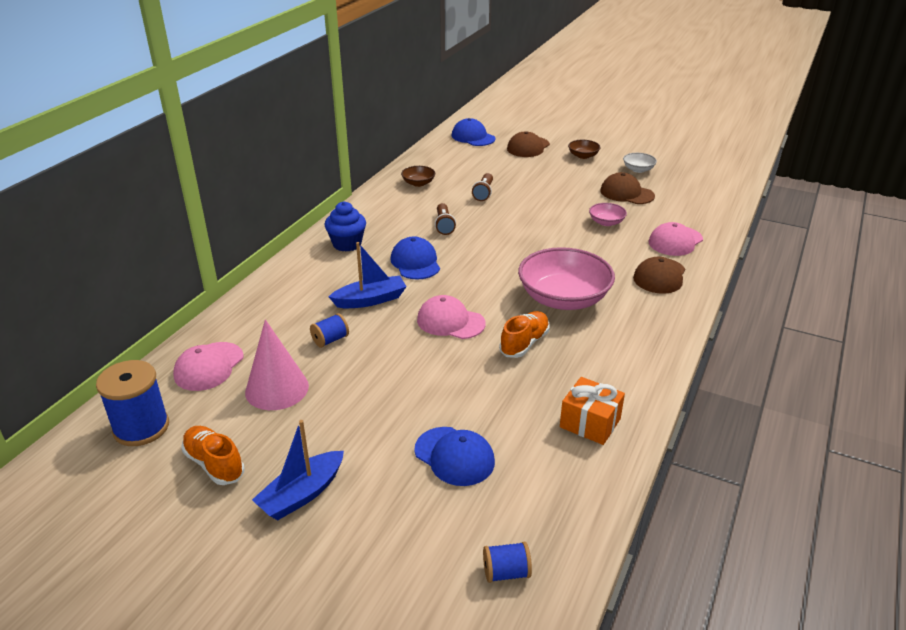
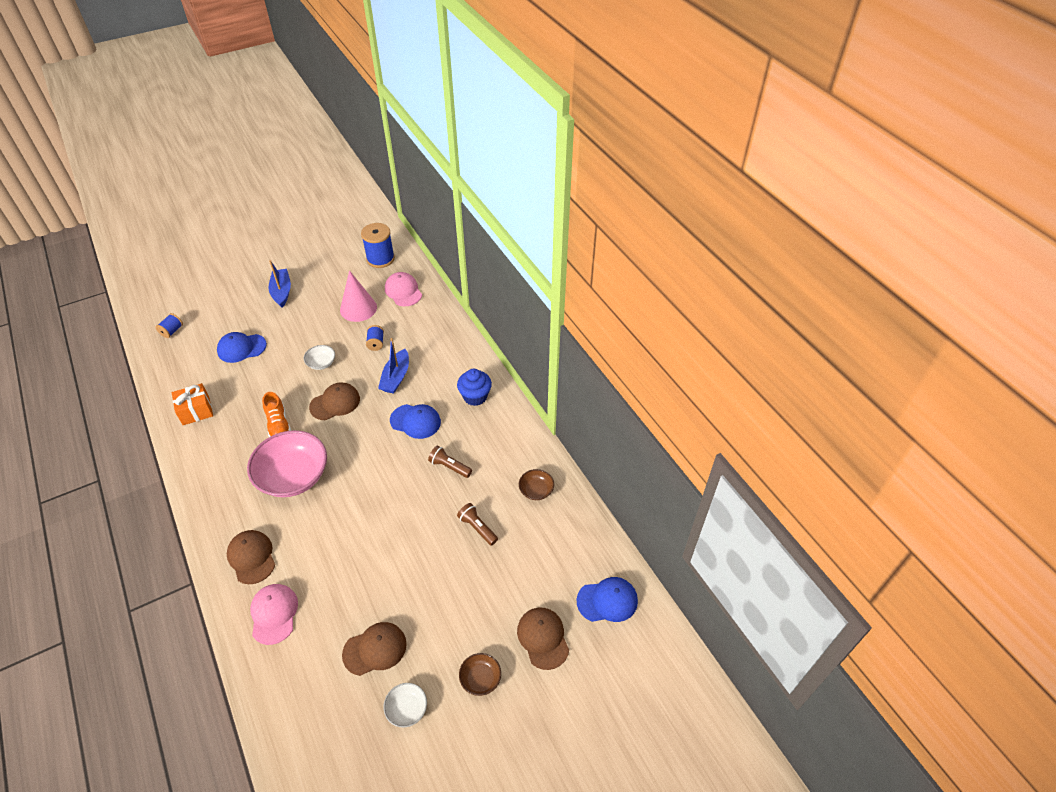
camera: 125 degrees right, 15 degrees up
(214, 464) = (330, 273): orange shoe -> none
(405, 365) = (321, 363): none -> white bowl
(450, 322) = (335, 403): pink cap -> brown cap
(606, 222) = (348, 585): pink bowl -> none

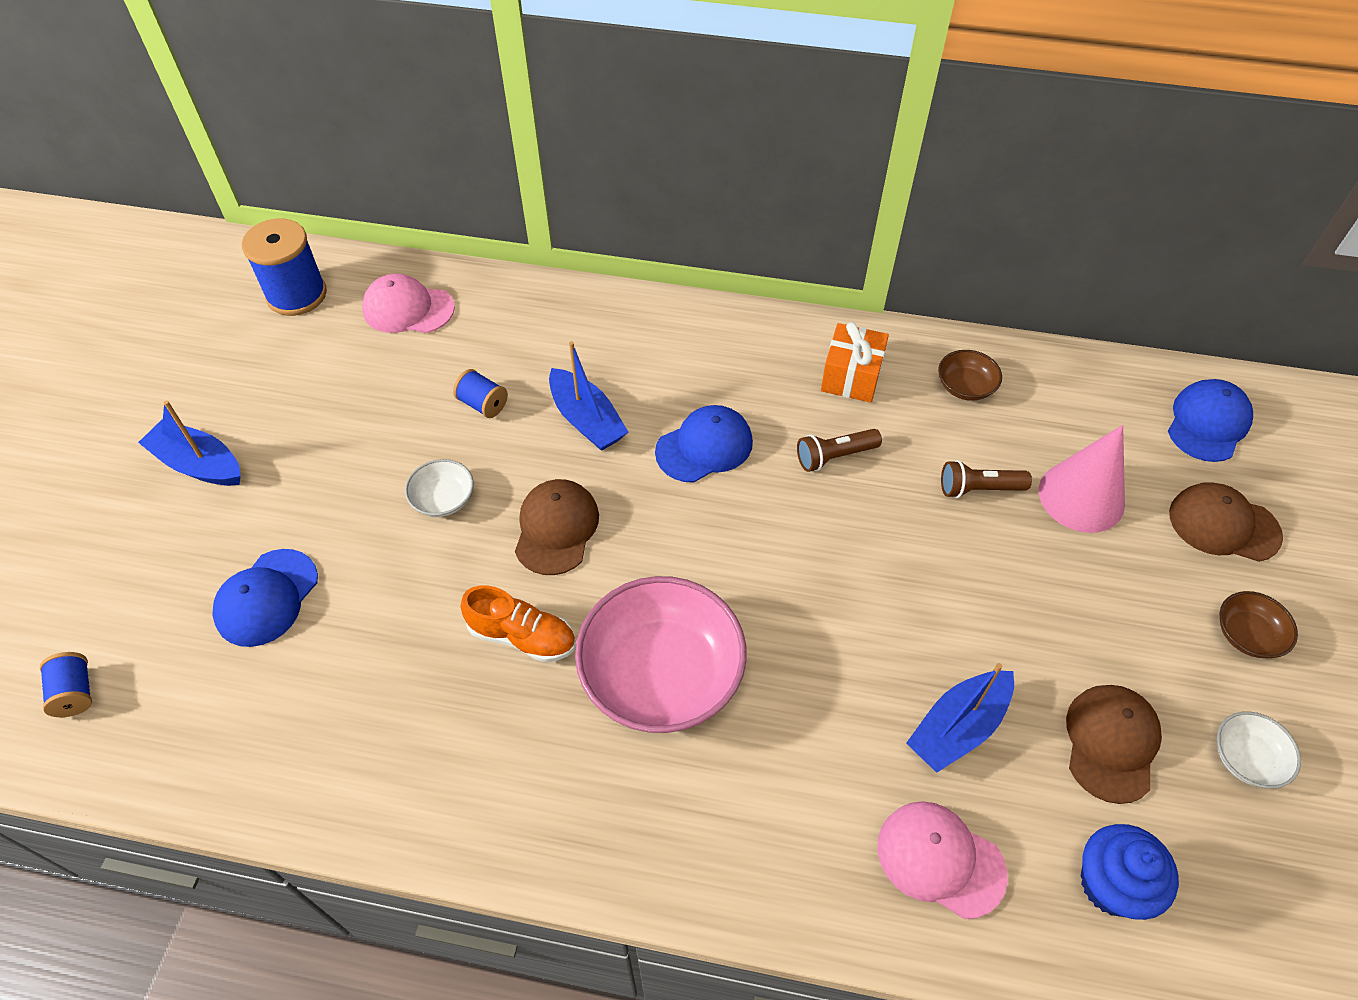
camera: 50 degrees left, 5 degrees up
(196, 411) = (345, 755): orange gift -> orange gift (851, 376)
(251, 557) = (789, 834): brown cap -> none
(341, 587) = (958, 727): none -> blue boat
(358, 308) = (375, 383): pink cone -> pink cone (1081, 497)
(475, 396) = (727, 351): blue cupcake -> blue cupcake (1111, 884)

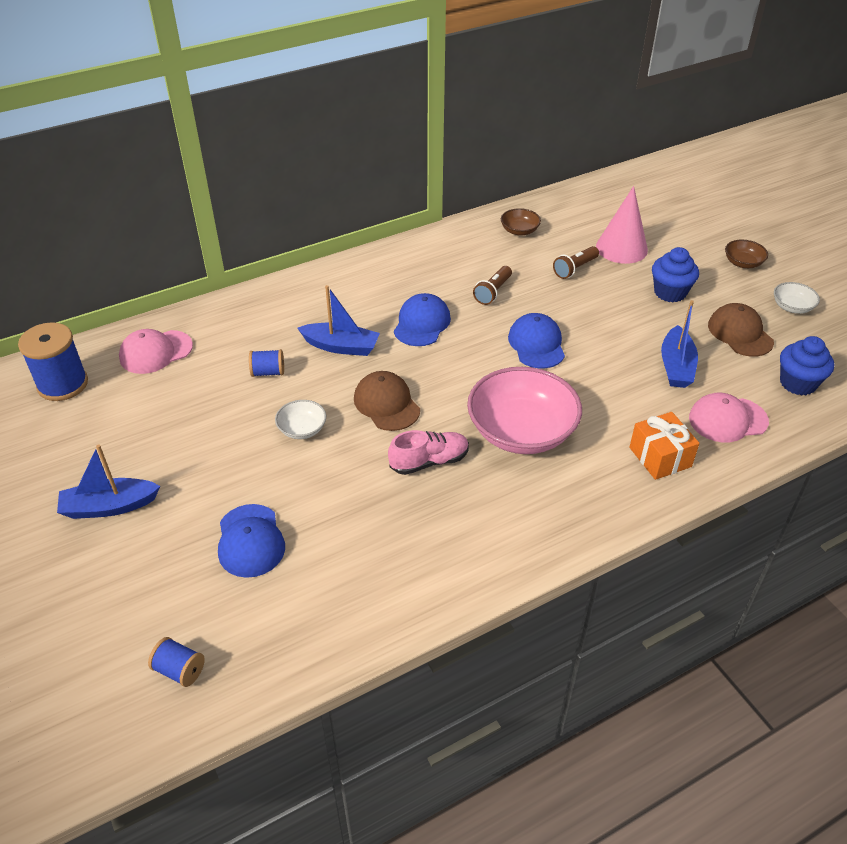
camera: 40 degrees left, 10 degrees down
(522, 636) = (429, 461): orange shoe -> pink shoe
(851, 376) = (460, 254): orange gift -> orange gift (660, 457)
(1076, 610) = (670, 292): none -> blue cupcake
(1207, 423) = (639, 192): blue cap -> blue cap (536, 344)
(1223, 525) = (689, 227): brown cap -> none

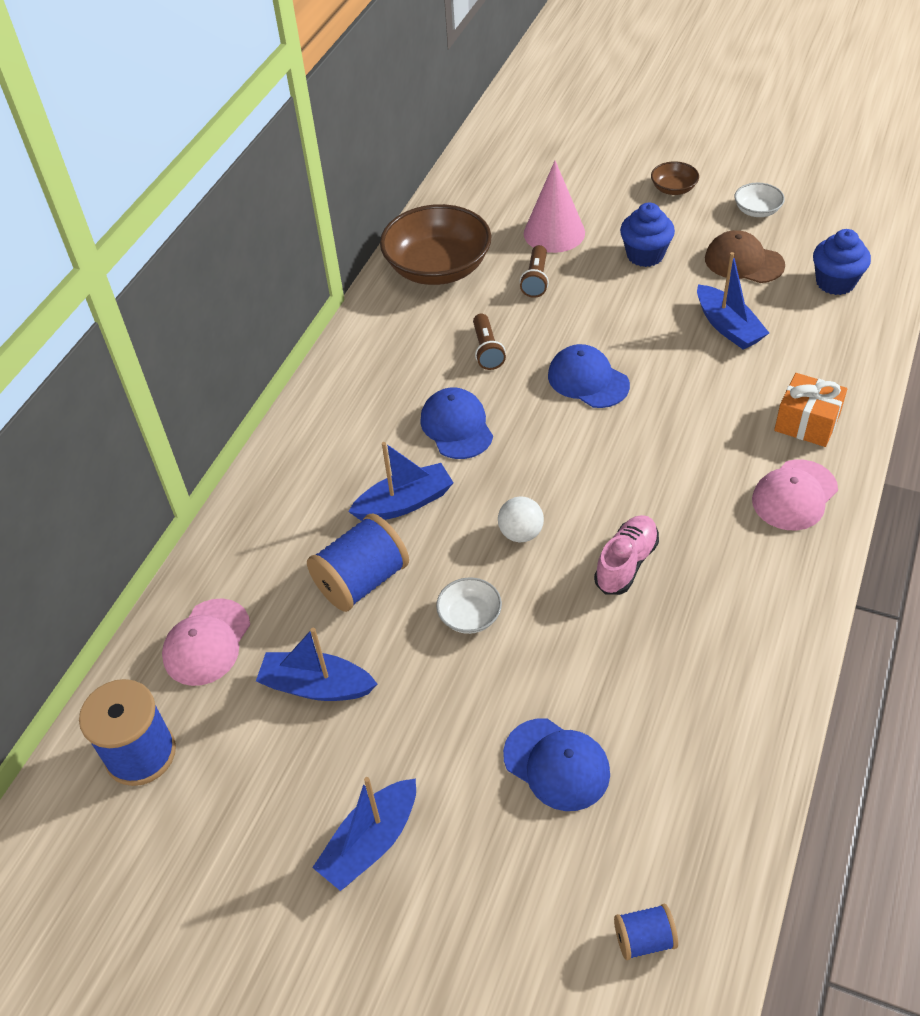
camera: 35 degrees left, 5 degrees up
(180, 410) = (317, 686): none -> blue boat
(268, 372) = (362, 580): blue spool -> blue spool, size x1.89
(386, 404) = (520, 533): brown cap -> white ball
(519, 231) = (438, 268): brown bowl -> brown bowl, size x2.19
(521, 431) = (671, 477): pink bowl -> none
(727, 420) = (820, 352): pink cap -> pink cap (794, 495)

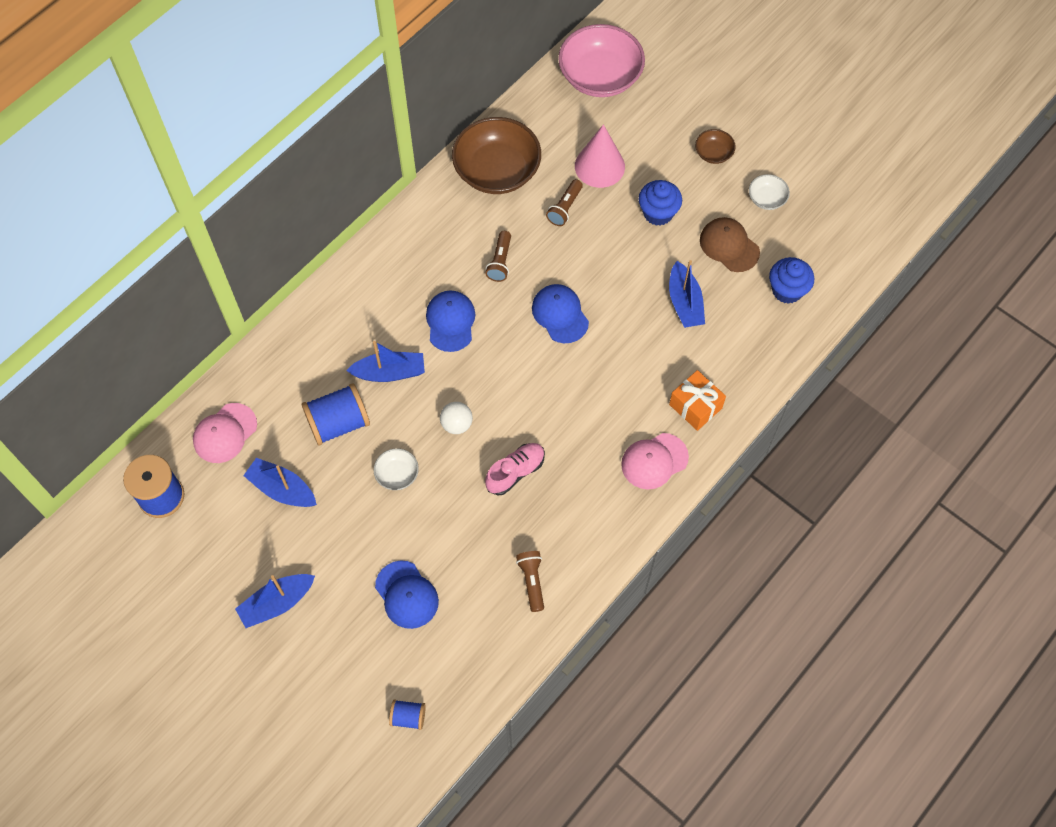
camera: 15 degrees right, 15 degrees up
(510, 159) = (600, 76): none -> pink bowl
(721, 687) = (532, 581): none -> brown flashlight

